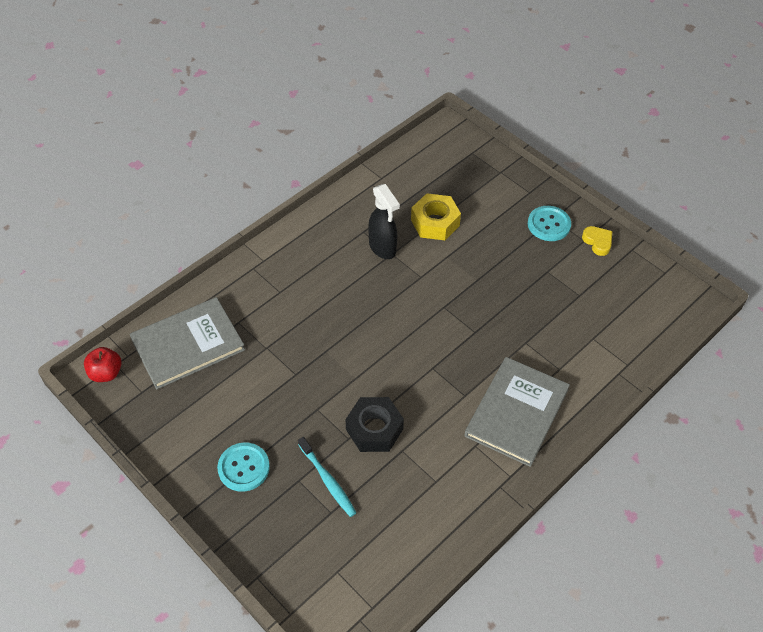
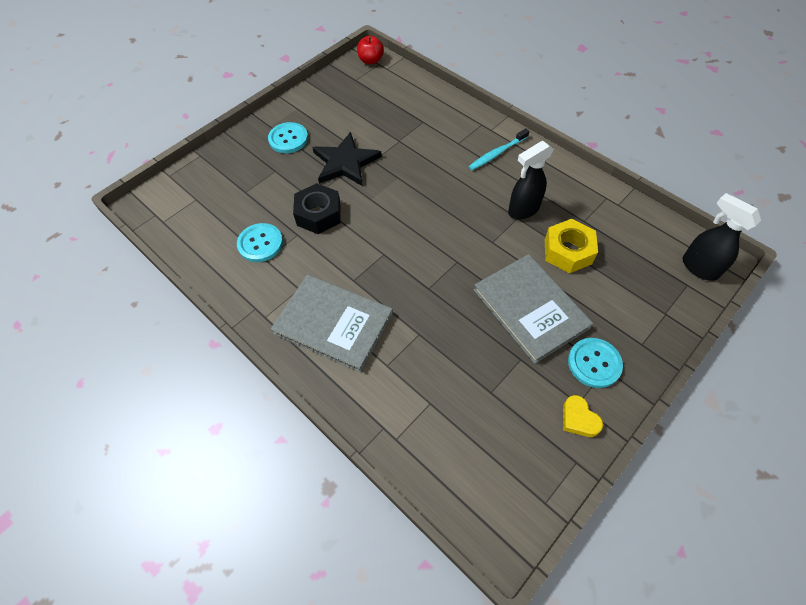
camera: 90 degrees right, 5 degrees up
(188, 344) = (399, 97): grey book -> grey book (530, 308)
(295, 403) = (345, 163): none -> black star
(327, 480) = (273, 187): turquoise toothbrush -> turquoise toothbrush (497, 153)
(413, 488) = (260, 243): none -> turquoise button
(455, 142) = (699, 267): none -> black spray bottle
(597, 242) = (578, 419): yellow heart -> yellow heart turned 90 degrees clockwise

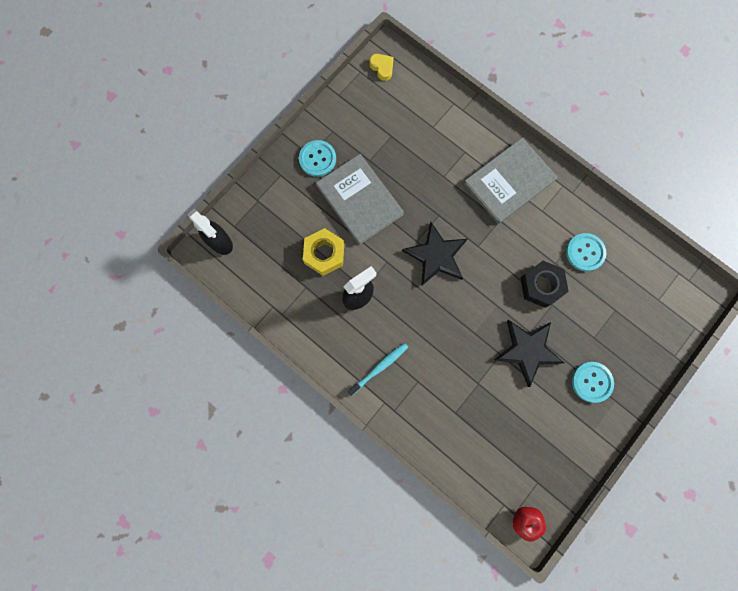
camera: 175 degrees right, 20 degrees up
(333, 323) = (509, 182): grey book -> grey book turned 60 degrees counterclockwise
(434, 246) = (436, 255): none -> black star
(578, 419) = (333, 121): yellow heart -> yellow heart (382, 68)

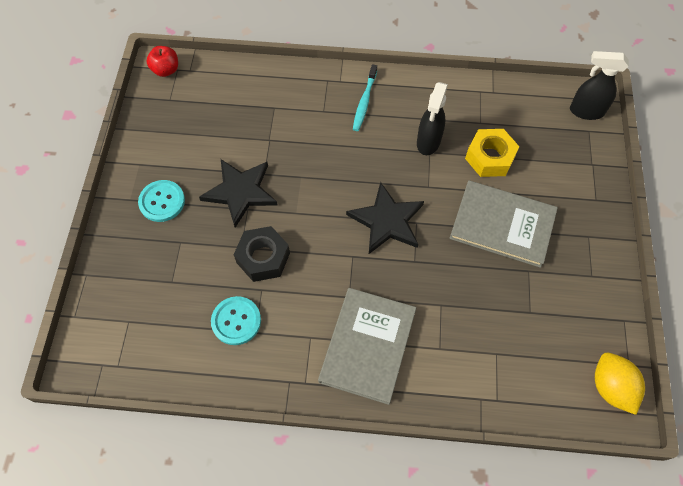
camera: 145 degrees right, 15 degrees down
(317, 159) = (578, 237): turquoise button -> none
(382, 68) = (611, 387): yellow heart -> yellow lemon

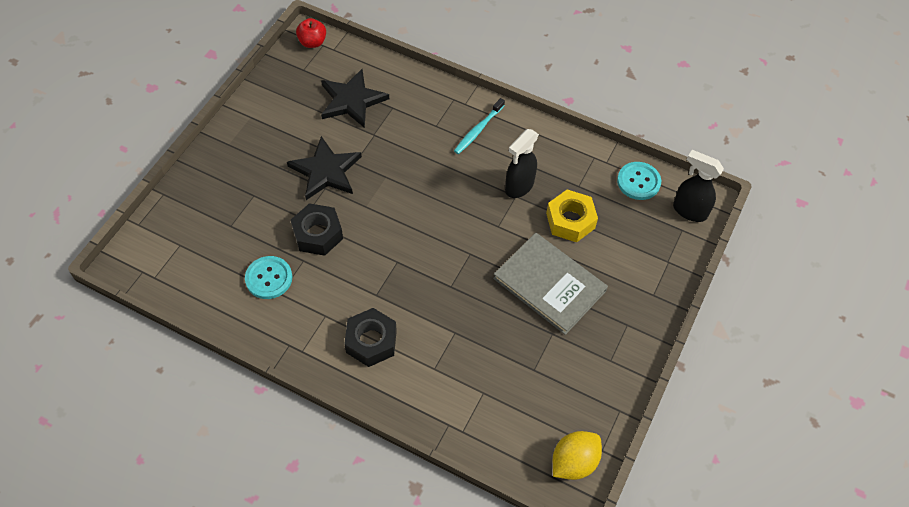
camera: 20 degrees right, 5 degrees down
(162, 202) = (254, 155): turquoise button -> turquoise button (638, 182)
(367, 345) = (371, 341): grey book -> black nut
(387, 221) = (443, 242): black star -> black star (352, 100)
(611, 387) = (574, 462): yellow lemon -> yellow lemon turned 45 degrees clockwise

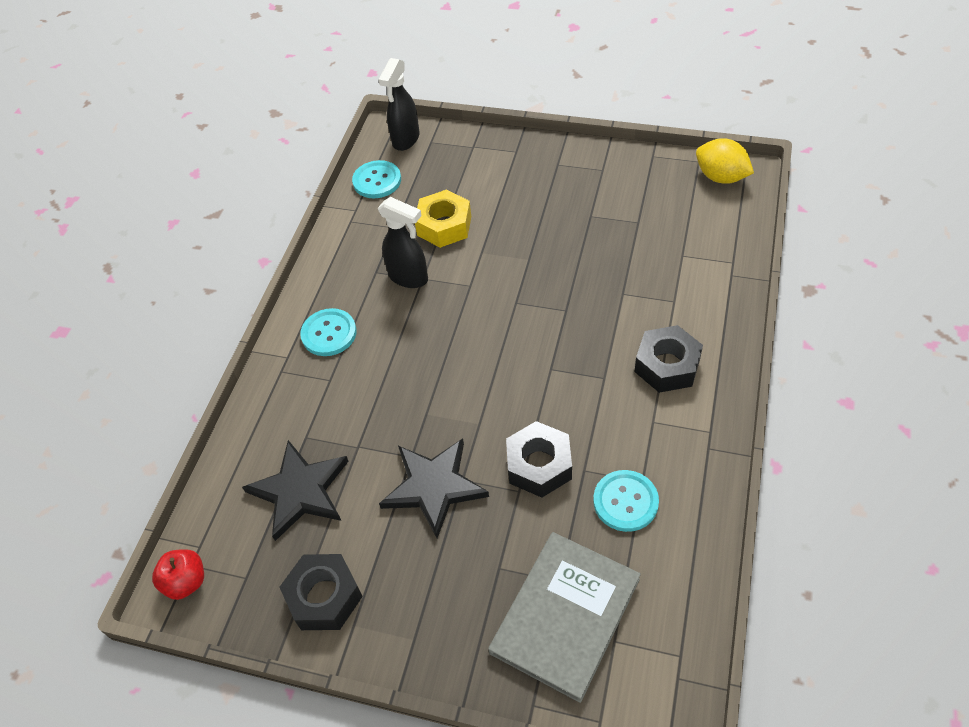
camera: 95 degrees left, 5 degrees down
(274, 105) = (324, 597): none -> black nut
(478, 130) = (329, 333): turquoise toothbrush -> turquoise button
(549, 284) = (532, 228): grey book -> grey book (565, 615)

